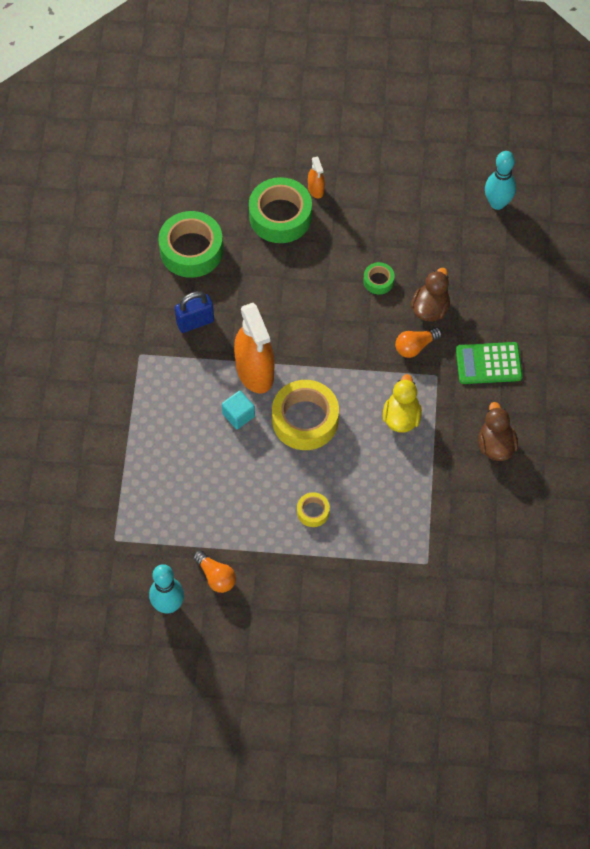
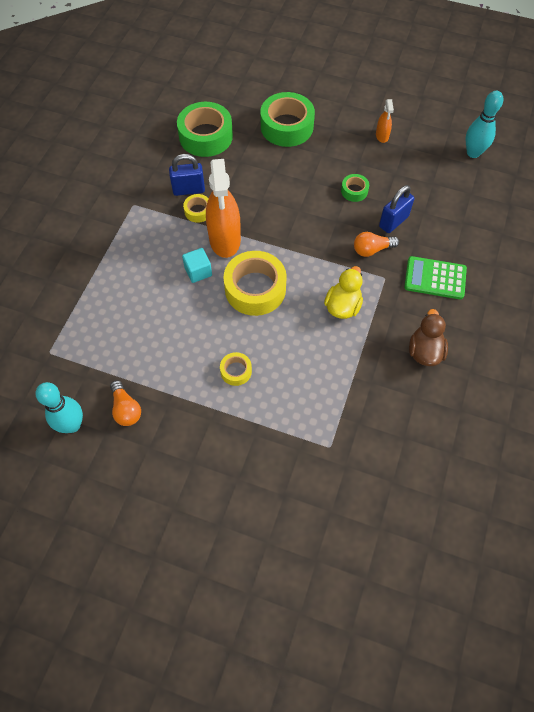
camera: 15 degrees right, 0 degrees up
(214, 345) = (198, 211): none -> yellow tape
(316, 189) = (322, 113): orange spray bottle -> orange spray bottle (382, 136)
(430, 308) = (393, 222): brown duck -> blue padlock

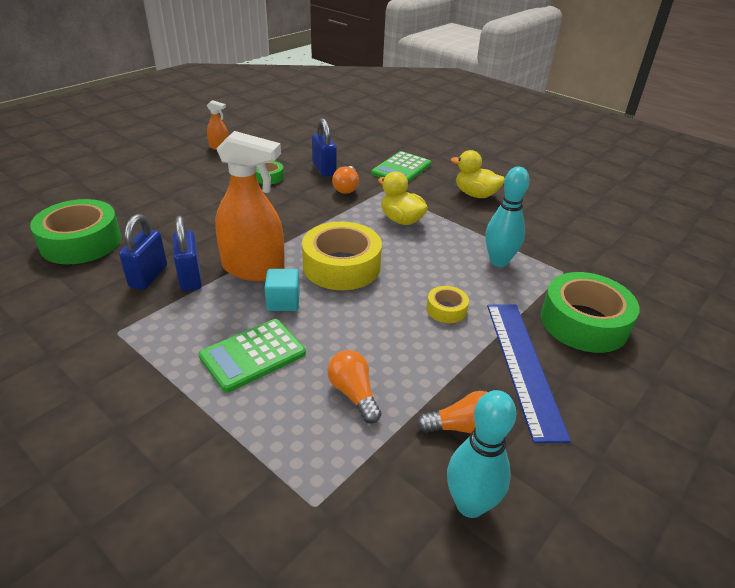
camera: 70 degrees left, 25 degrees down
(131, 342) = (353, 394): none -> orange light bulb
(142, 278) = (253, 355): none -> green calculator
(196, 434) = (523, 366): none -> blue ruler
(198, 211) = (190, 278): yellow tape -> blue padlock
(287, 126) = (141, 188): green tape -> green tape (584, 322)
(424, 351) = (475, 194): brown duck -> yellow duck
(473, 153) = (285, 119): turquoise bowling pin -> turquoise bowling pin (498, 261)

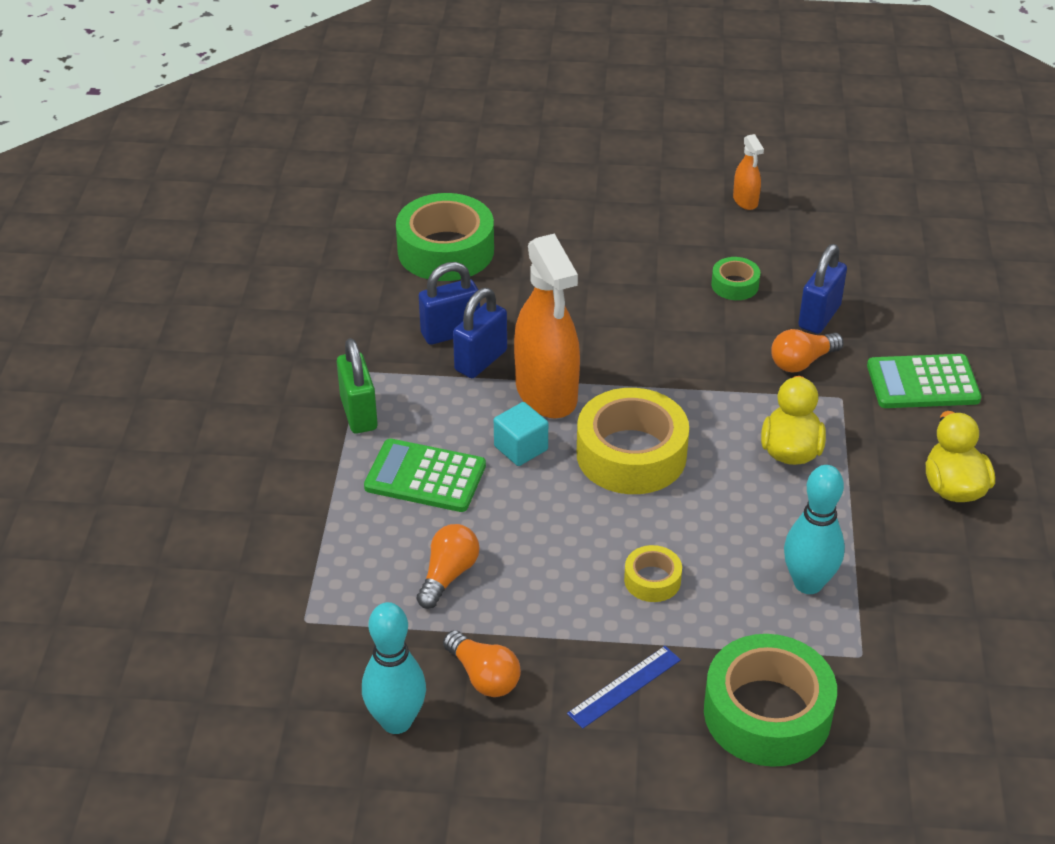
camera: 55 degrees right, 5 degrees up
(152, 354) = (359, 413): none -> green padlock
(523, 366) = (624, 686): blue ruler -> blue ruler, size x0.53

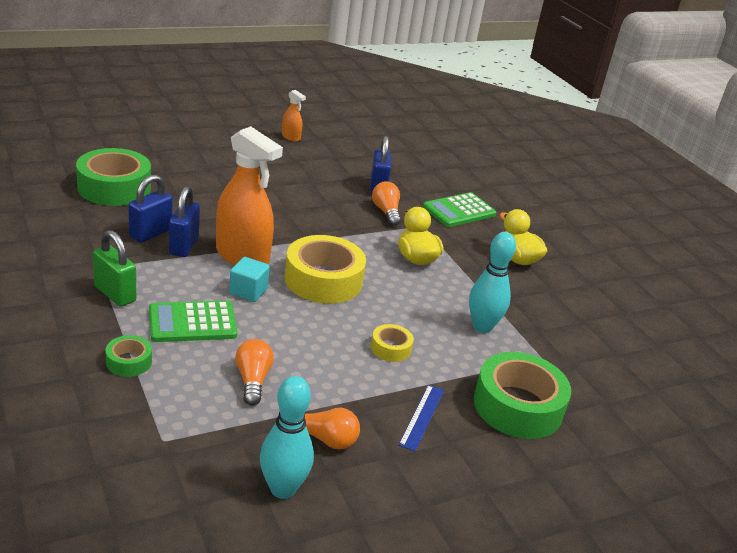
camera: 35 degrees left, 10 degrees down
(735, 285) = (317, 179): green tape -> green tape (129, 362)
(802, 362) = (386, 212): orange light bulb -> orange light bulb turned 135 degrees clockwise

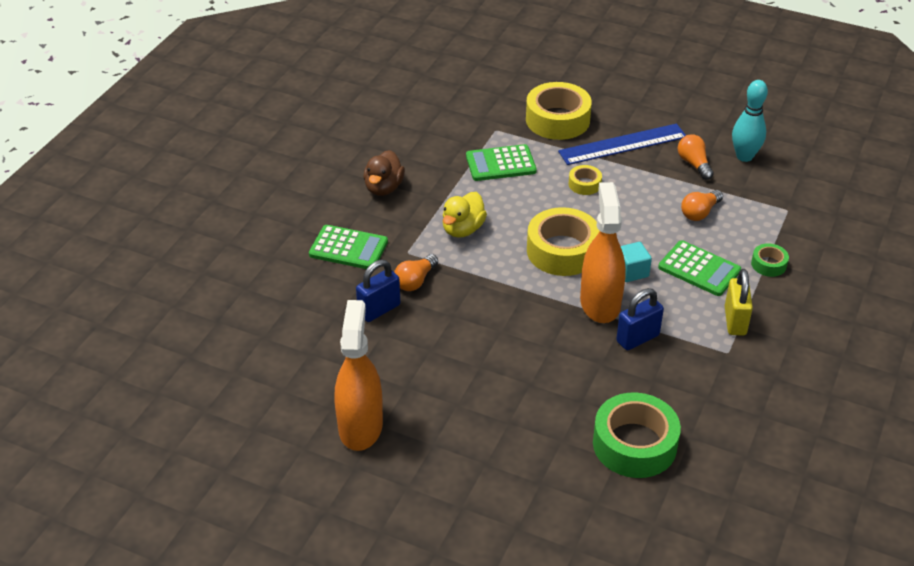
camera: 125 degrees left, 10 degrees up
(115, 294) = (735, 321): green padlock -> yellow padlock
(150, 233) = (653, 366): blue padlock -> none
(291, 137) = (360, 426): orange spray bottle -> orange spray bottle, size x2.19
(422, 417) = (622, 144): blue ruler -> blue ruler, size x1.89
(482, 327) = (500, 164): turquoise bowling pin -> green calculator
(517, 259) = (384, 188): yellow duck -> brown duck
(518, 406) = (557, 120): green tape -> yellow tape

